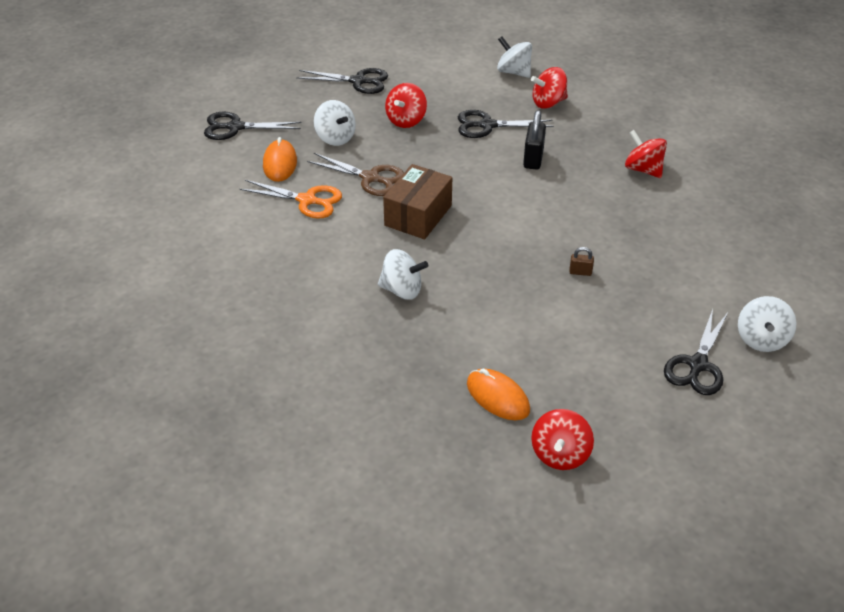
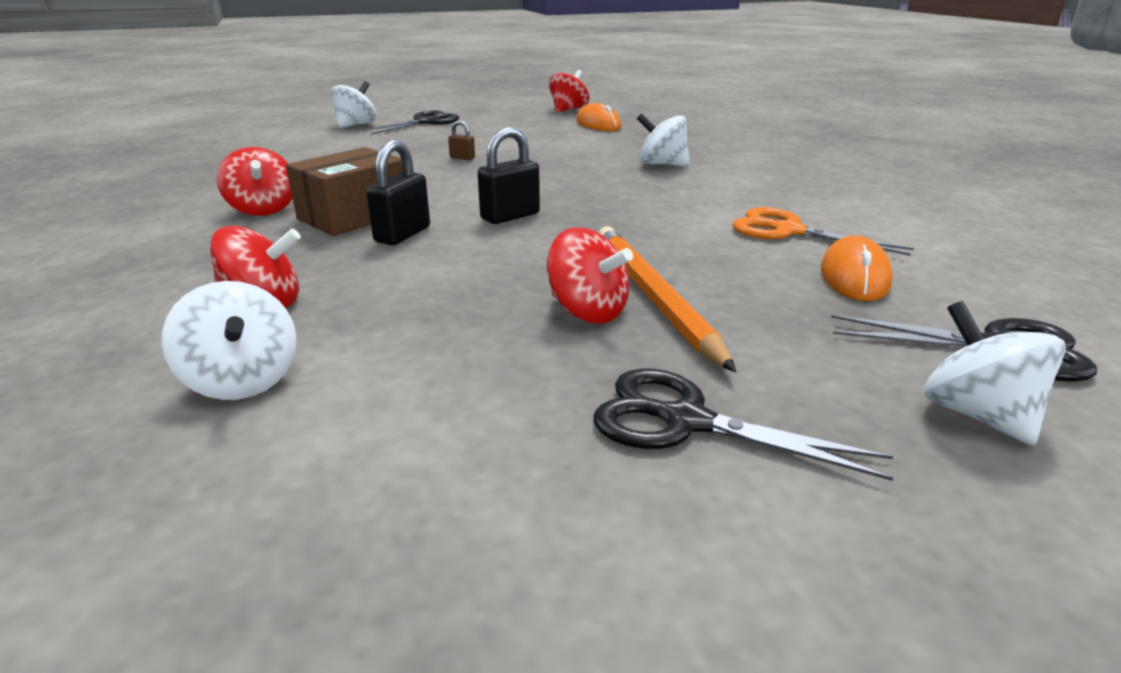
camera: 165 degrees left, 15 degrees down
(335, 138) = (747, 300): white spinning top -> white spinning top (976, 414)
(370, 178) = (683, 242): brown scissors -> none
(379, 133) = (653, 297): none -> orange pencil
(406, 120) = (587, 311): red spinning top -> red spinning top turned 90 degrees clockwise
(418, 215) = (621, 204): brown box -> brown box (354, 216)
(483, 188) = (510, 216): none -> black padlock
(487, 125) = (429, 283): black scissors -> none

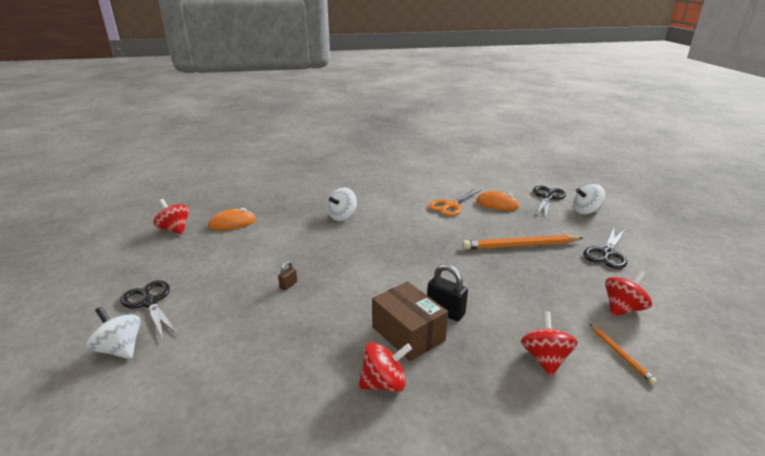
camera: 80 degrees left, 0 degrees up
(243, 380) = (620, 354): white spinning top -> orange pencil
(510, 216) = (420, 272): black padlock -> none
(587, 311) = (536, 261): red spinning top -> red spinning top (622, 308)

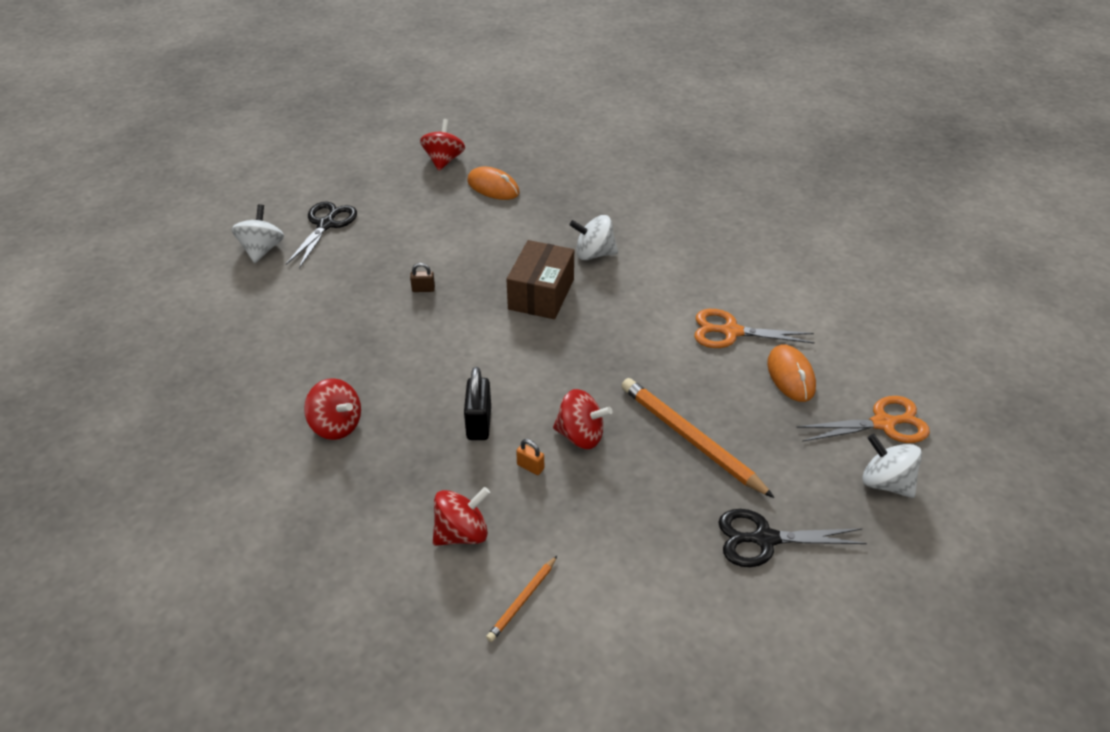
camera: 55 degrees right, 15 degrees up
(408, 333) = (419, 410): brown box -> brown box (541, 294)
(502, 306) = (530, 467): none -> orange padlock
(547, 197) = (883, 423): black scissors -> orange scissors
(622, 308) = (626, 585): red spinning top -> red spinning top (580, 435)

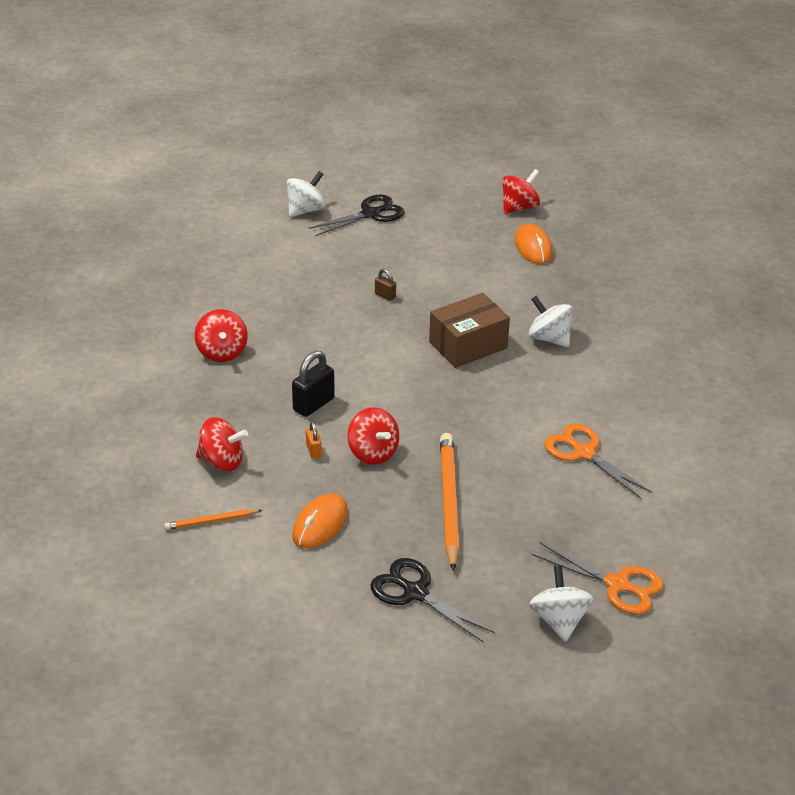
camera: 40 degrees right, 5 degrees down
(790, 376) = (589, 509): orange mouse -> orange mouse (320, 524)

